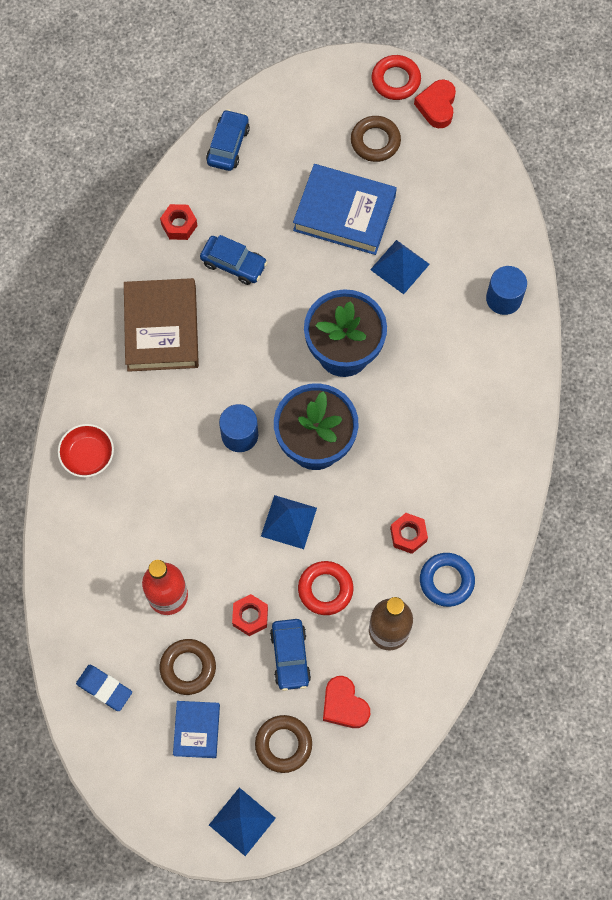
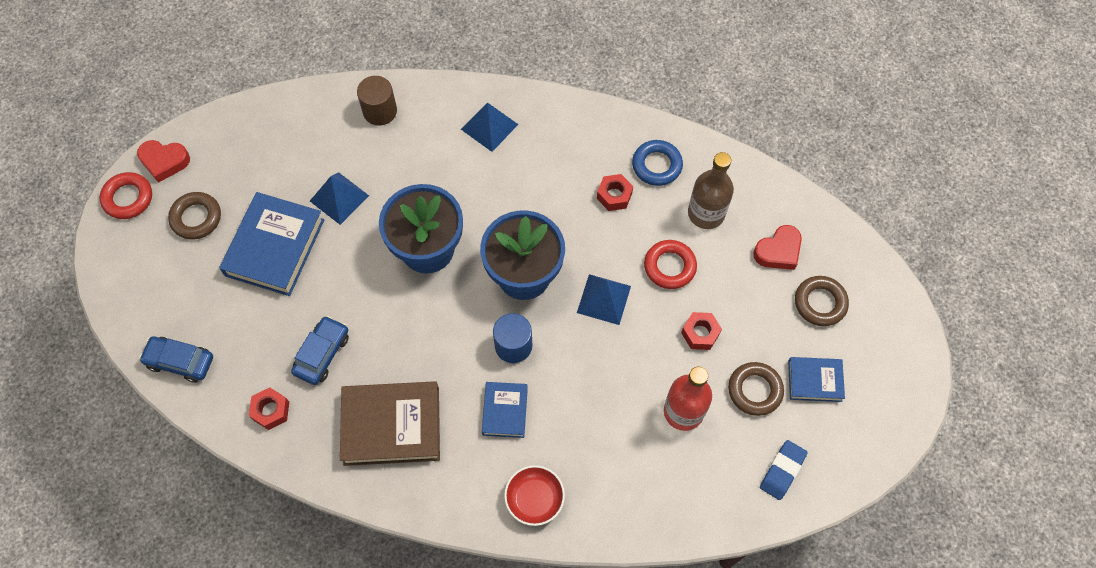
camera: 90 degrees left, 5 degrees down
(173, 428) = (505, 411): none -> blue book
(242, 821) = (895, 338): blue pyramid -> blue pyramid (489, 126)
(290, 656) = (736, 297): blue car -> none
(503, 298) = (380, 111): blue cylinder -> brown cylinder

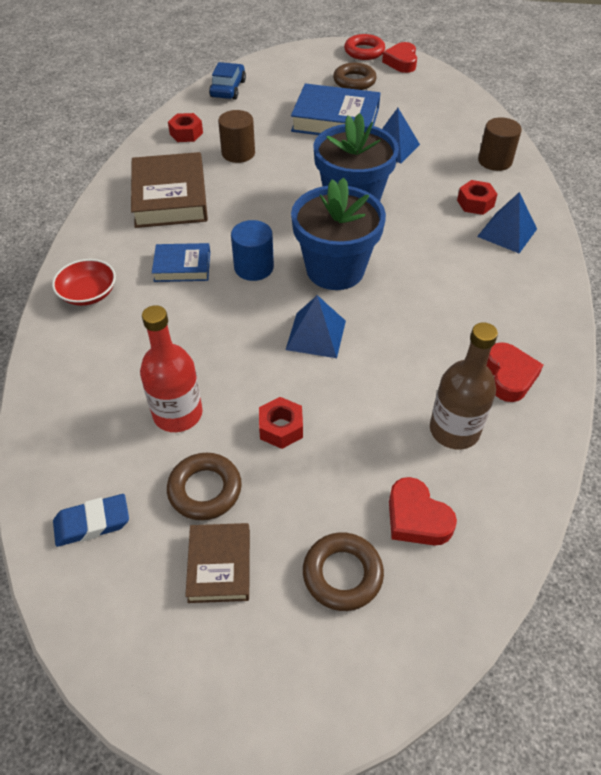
camera: 85 degrees right, 15 degrees down
(322, 354) = (238, 153): blue car -> brown cylinder
(614, 196) = (453, 337): red nut -> red nut (475, 203)
(656, 165) = (509, 376): blue ring -> red heart
(669, 266) = (368, 394): red ring -> none
(782, 471) = (92, 523): blue eraser -> blue eraser turned 45 degrees counterclockwise
(814, 381) = (219, 565): blue book -> brown book

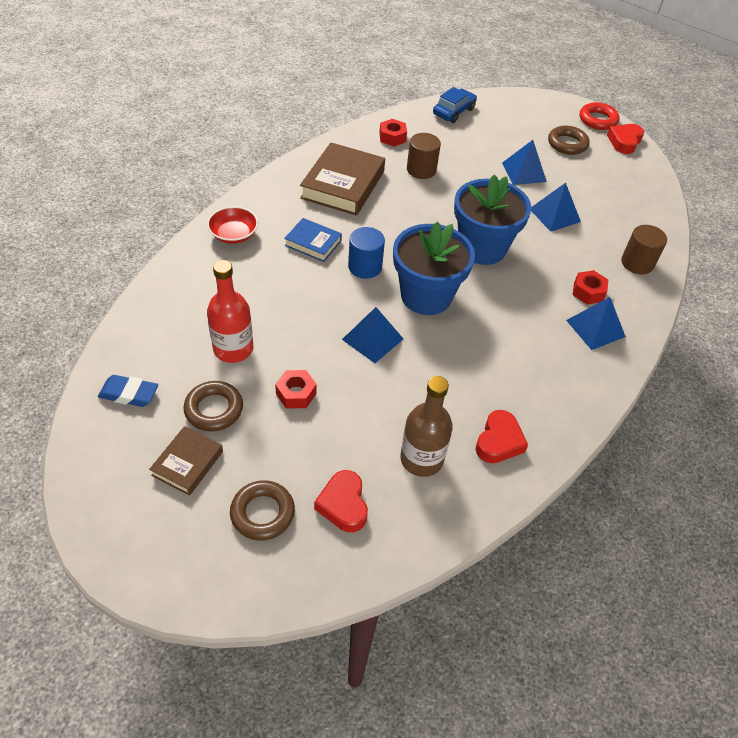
camera: 25 degrees right, 0 degrees up
(335, 120) = (524, 172): blue book -> blue pyramid

